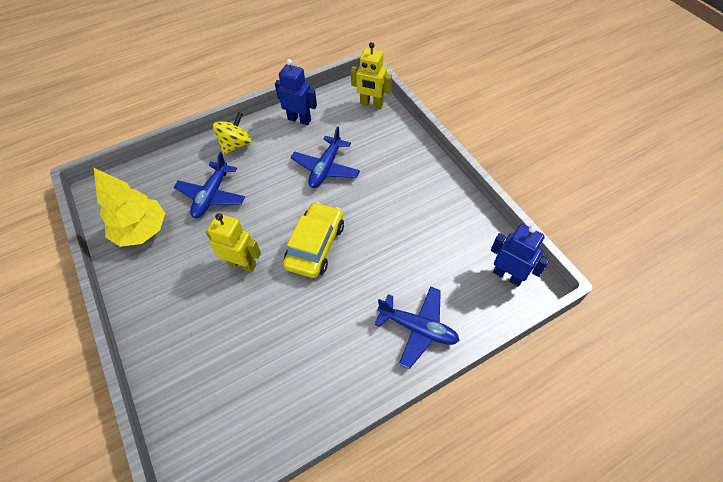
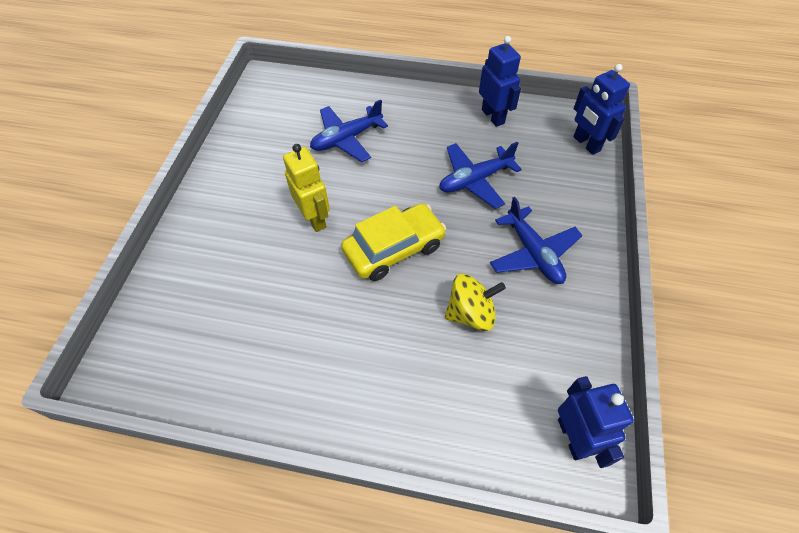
camera: 40 degrees right, 0 degrees up
(142, 231) = (265, 133): yellow tree -> none
(236, 145) = (410, 105): yellow spinning top -> yellow spinning top (471, 313)
(371, 104) = (586, 144): yellow robot -> blue robot
(418, 328) = (416, 409): blue plane -> blue plane (533, 253)

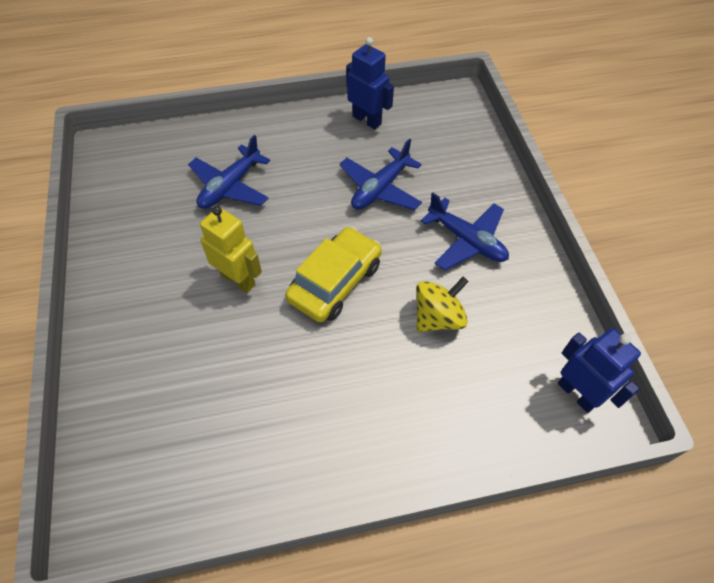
camera: 25 degrees left, 0 degrees up
(586, 144) = (465, 122): blue robot -> none

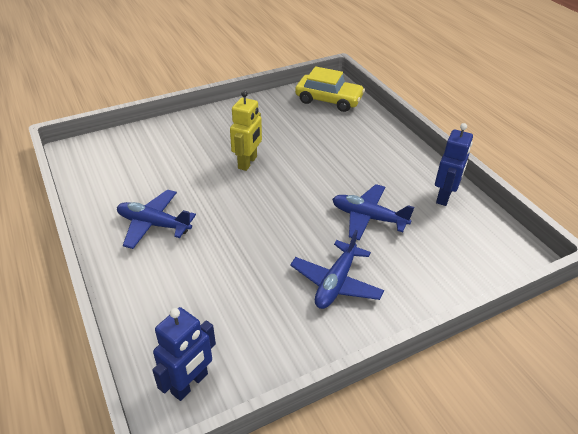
camera: 75 degrees right, 15 degrees down
(230, 186) = (328, 141): blue plane -> blue plane (154, 224)
(335, 282) = (261, 209): yellow car -> yellow car (329, 100)
(438, 317) = (246, 273): yellow spinning top -> none

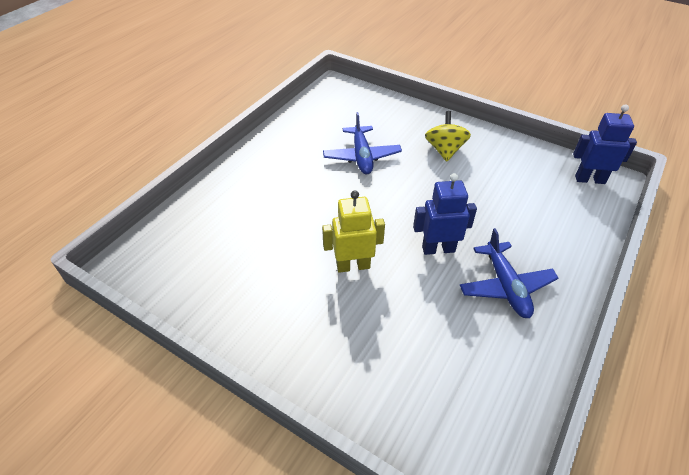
camera: 120 degrees left, 5 degrees up
(329, 100) = (170, 253): yellow car -> none
(336, 283) = (444, 150): blue plane -> yellow spinning top
(444, 196) = (299, 127): blue robot -> blue robot (438, 249)

